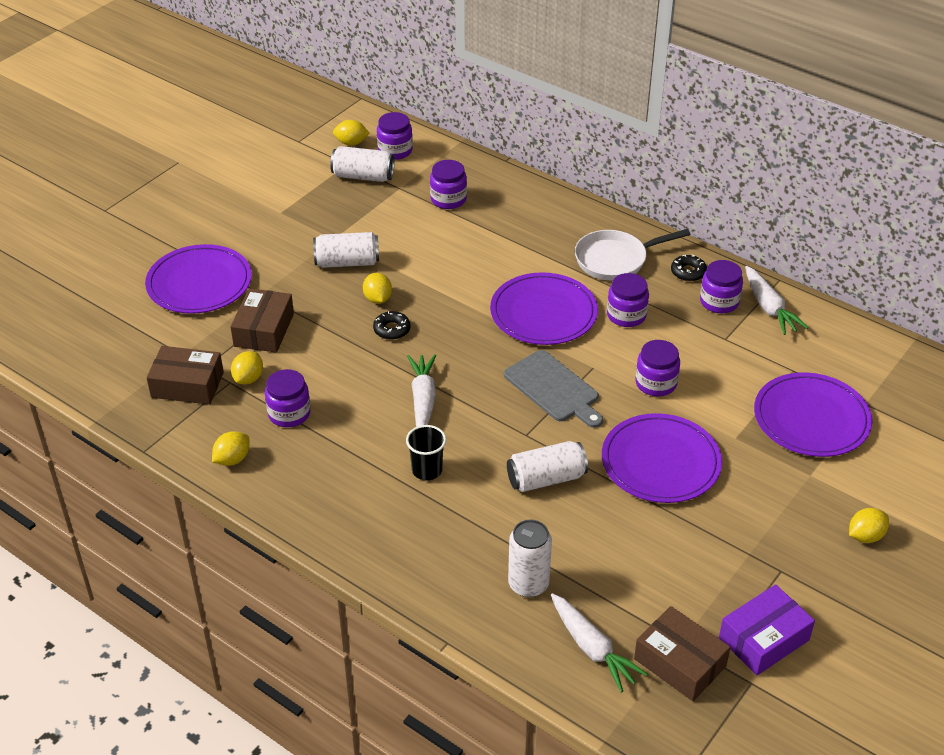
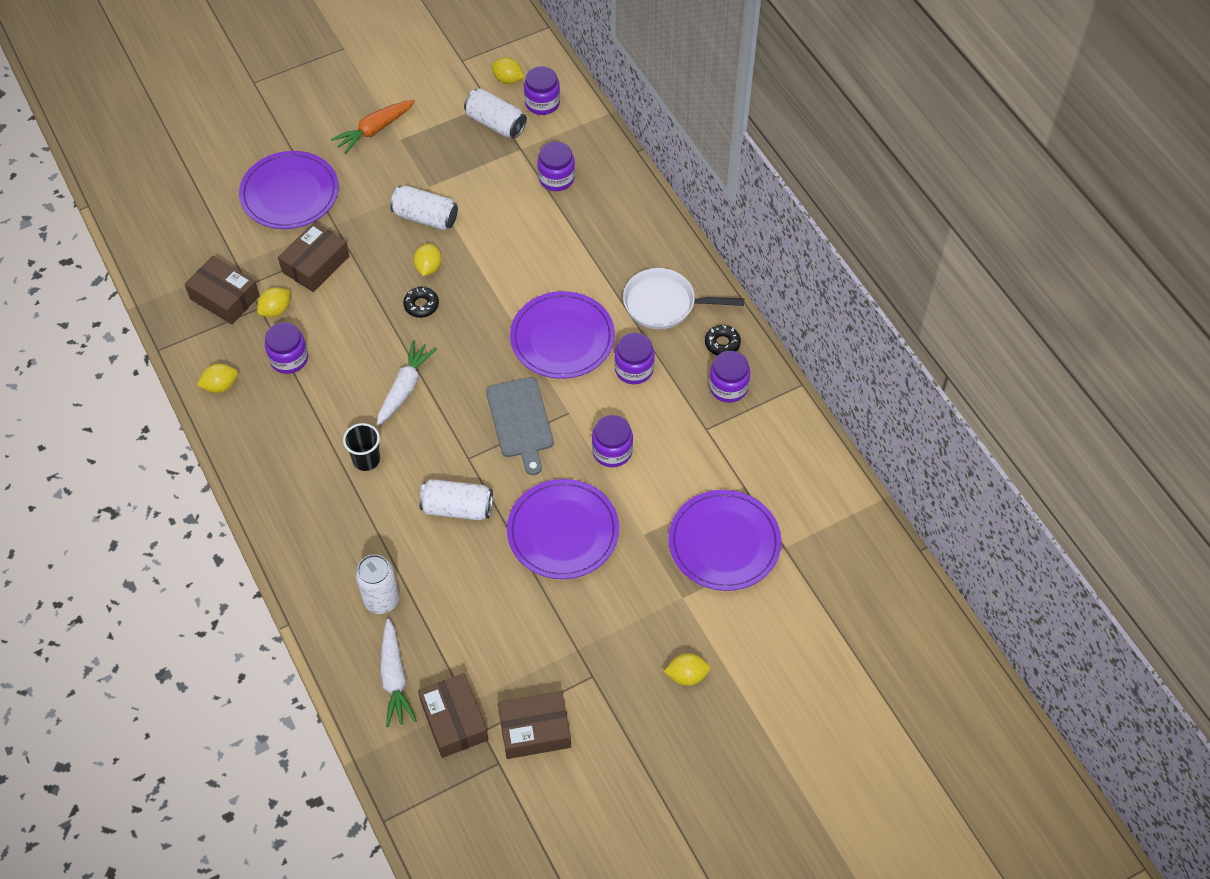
camera: 25 degrees right, 15 degrees up
(251, 212) = (375, 130): none -> orange carrot
(764, 639) = (535, 730): purple box -> brown box
(769, 307) = (770, 411): white carrot -> none

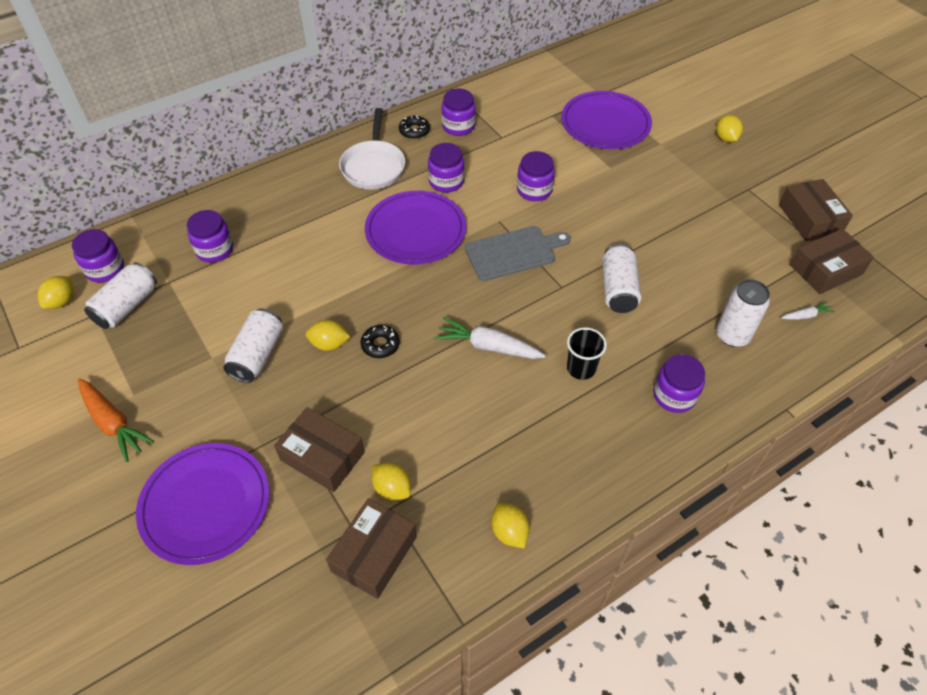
camera: 95 degrees left, 5 degrees down
(289, 359) = (462, 462): purple jar -> purple jar (674, 395)
(394, 678) = (805, 315): white carrot -> white carrot, size x0.51
(563, 531) = (622, 215): purple plate -> none

